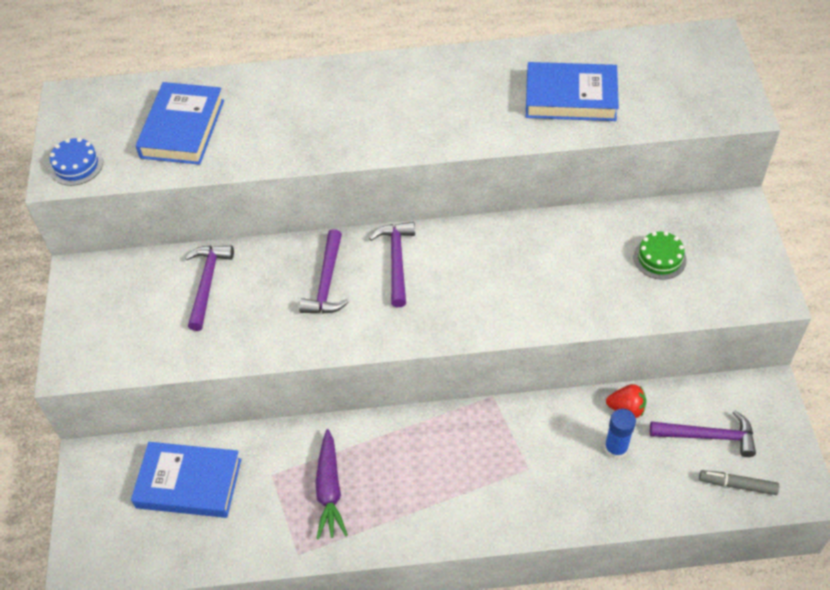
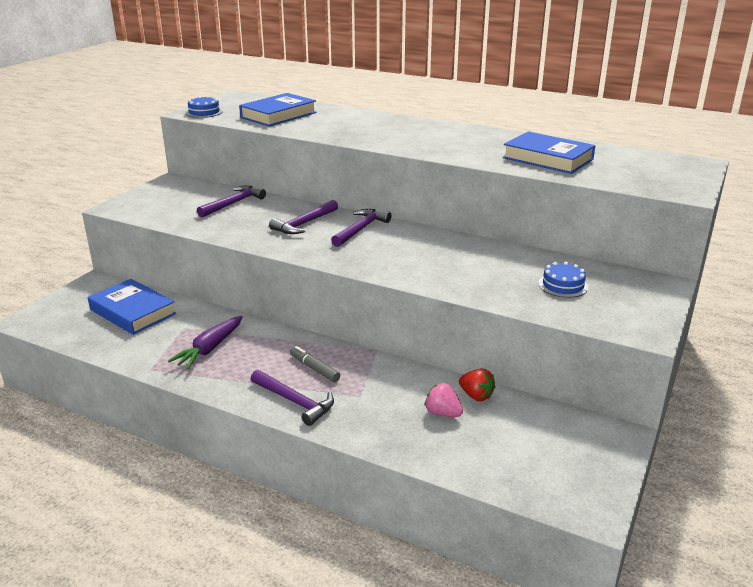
camera: 30 degrees right, 25 degrees down
(615, 448) = (442, 413): blue glue stick -> pink strawberry
(659, 258) = (563, 285): green cake -> blue cake
(708, 436) = (533, 439): purple hammer -> purple hammer (295, 402)
(737, 485) = (530, 480): grey marker -> grey marker (314, 368)

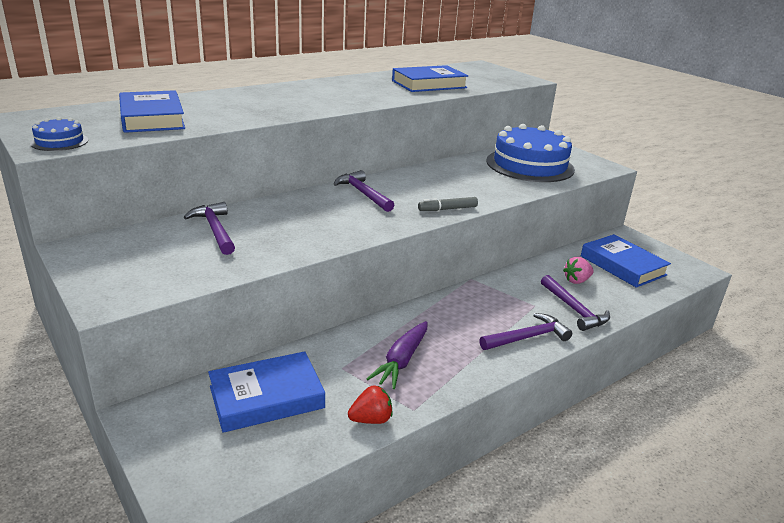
camera: 65 degrees left, 0 degrees up
(210, 349) = (401, 361): purple carrot -> purple carrot turned 60 degrees clockwise
(304, 224) = (319, 211): purple hammer -> purple hammer (574, 309)
(314, 368) = (481, 314): grey marker -> grey marker (447, 209)
(476, 396) = (561, 262): red strawberry -> red strawberry (371, 419)
(522, 442) = (622, 265): none -> blue book
(563, 285) = (530, 165): blue cake -> blue cake, size x2.34

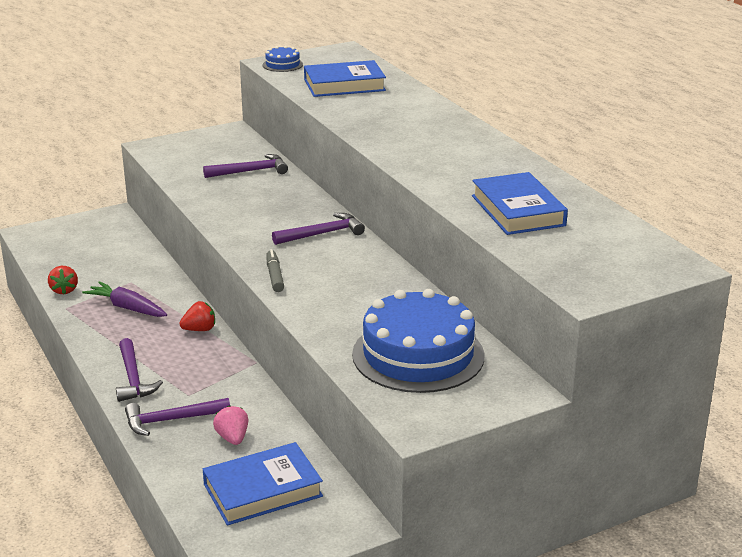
camera: 100 degrees right, 0 degrees up
(266, 397) = (110, 253): blue book -> none
(430, 310) = (199, 329): none -> red strawberry

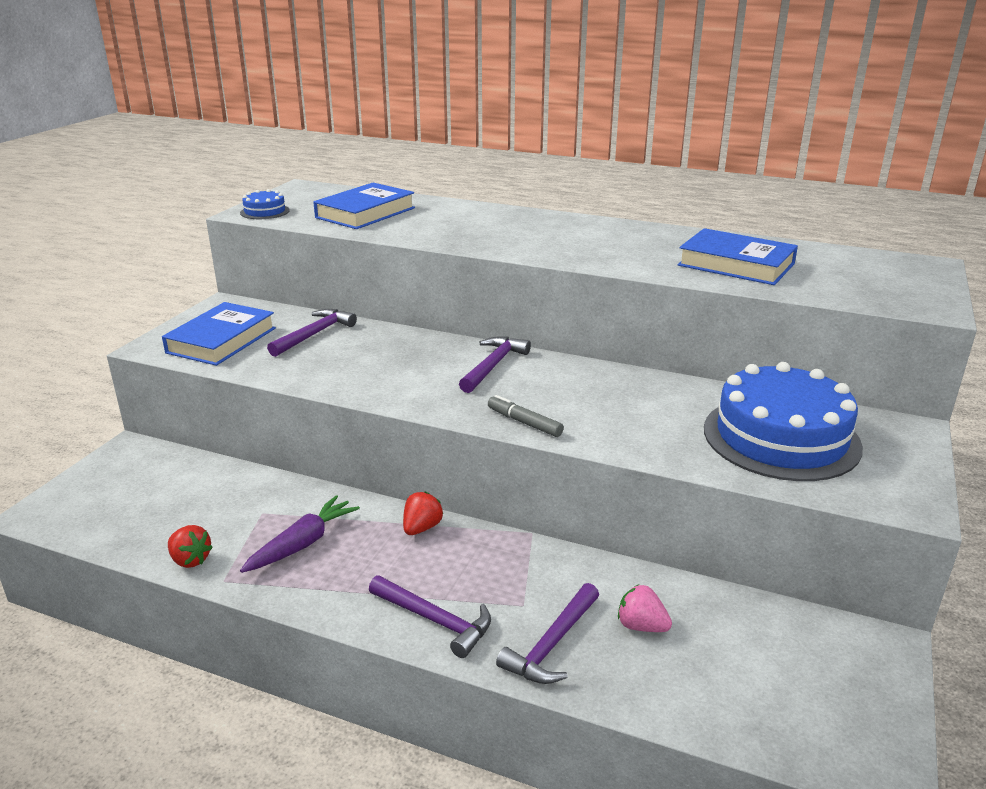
camera: 40 degrees left, 0 degrees up
(127, 308) = (303, 543): purple carrot -> purple carrot turned 135 degrees clockwise
(262, 490) = (759, 665): blue book -> blue book (221, 340)

